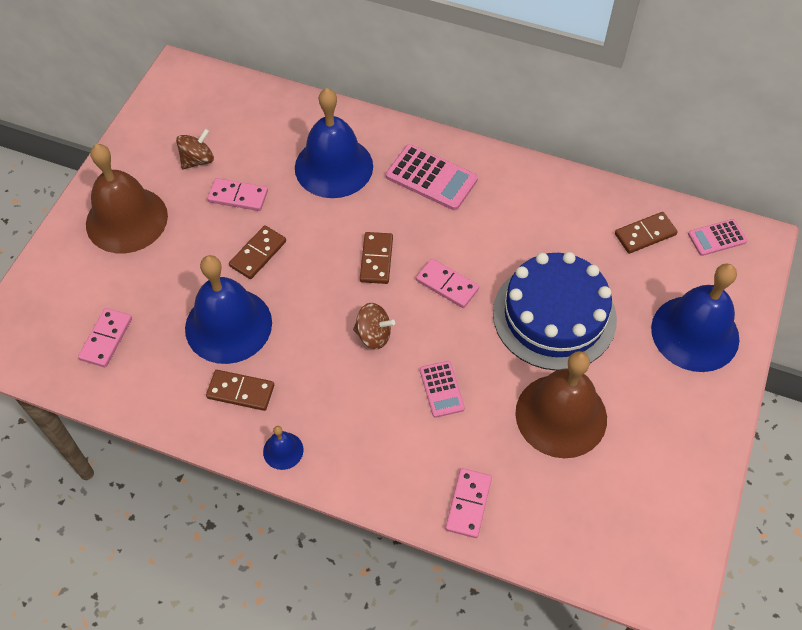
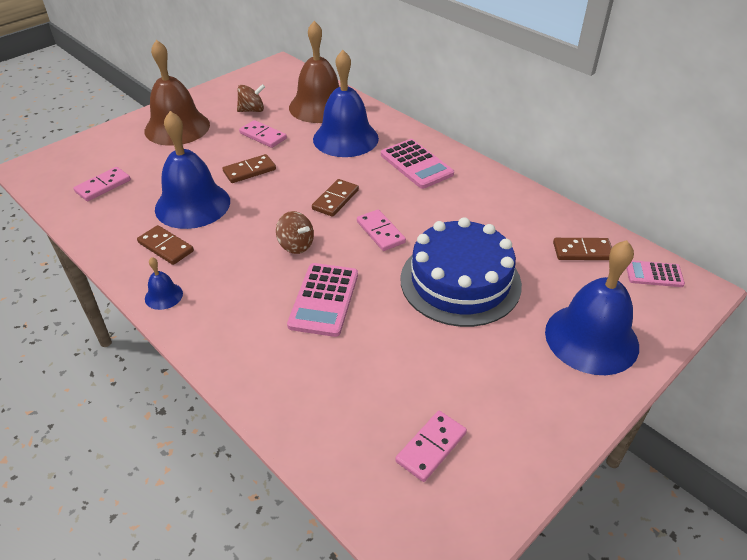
camera: 25 degrees right, 15 degrees down
(441, 389) = (324, 300): pink calculator -> pink calculator, size x1.66
(468, 504) = (284, 393): pink domino -> pink domino (431, 447)
(561, 415) = (418, 356): brown bell -> brown bell (319, 106)

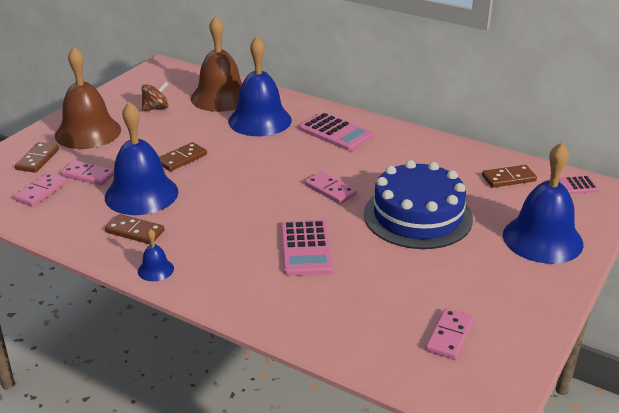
camera: 15 degrees left, 10 degrees down
(263, 136) = (179, 128): pink domino -> pink domino (88, 175)
(296, 245) = (258, 211): brown spinning top -> none
(335, 199) = (276, 171): brown domino -> brown domino (37, 159)

